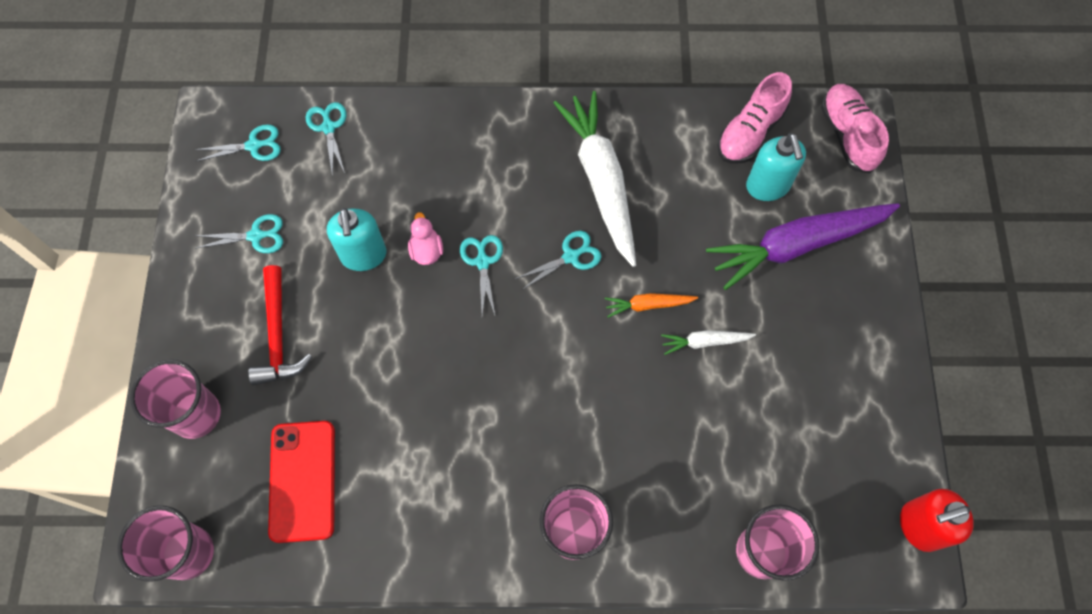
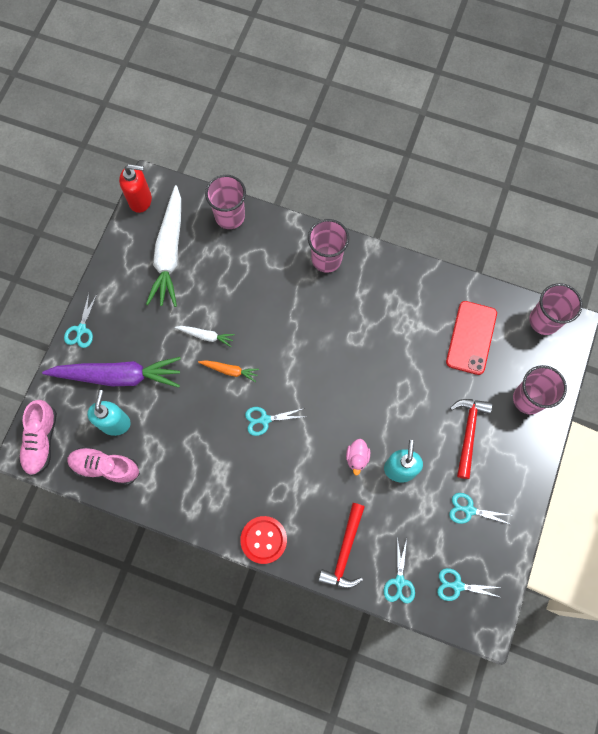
camera: 160 degrees left, 5 degrees up
(407, 137) = (344, 552): none -> red hammer
(482, 262) = (323, 436): turquoise scissors -> turquoise scissors (81, 329)
(513, 118) = (263, 540): none -> red button
(601, 181) = (222, 467): white carrot -> white carrot (169, 253)
(750, 132) = (105, 467): pink shoe -> pink shoe turned 135 degrees counterclockwise

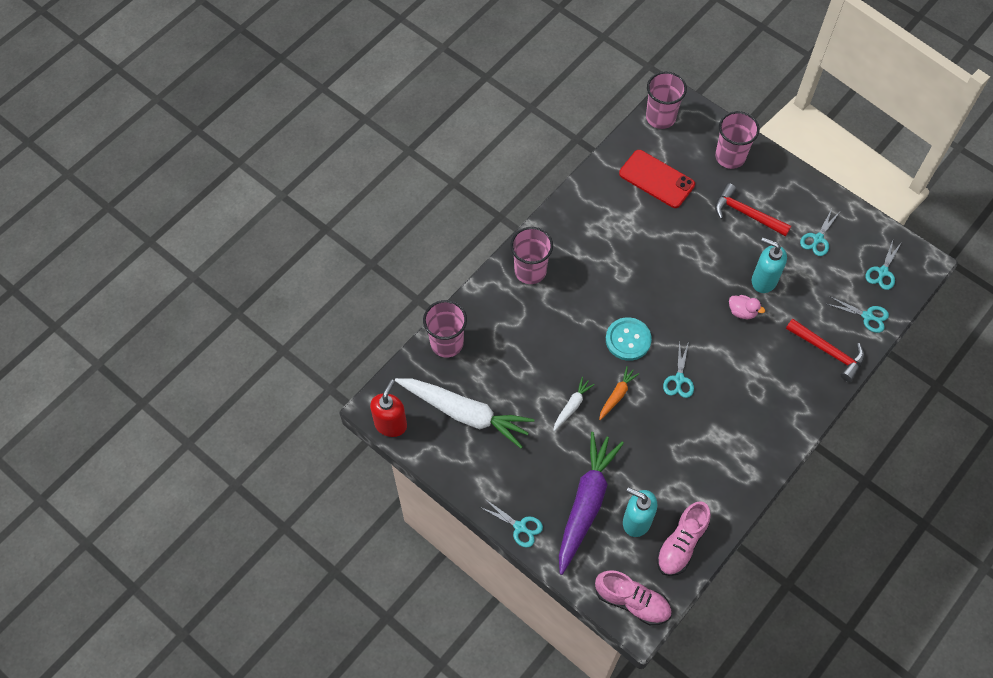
camera: 70 degrees left, 10 degrees down
(263, 540) = (798, 417): red button -> none
(288, 363) = (628, 340): none -> turquoise button

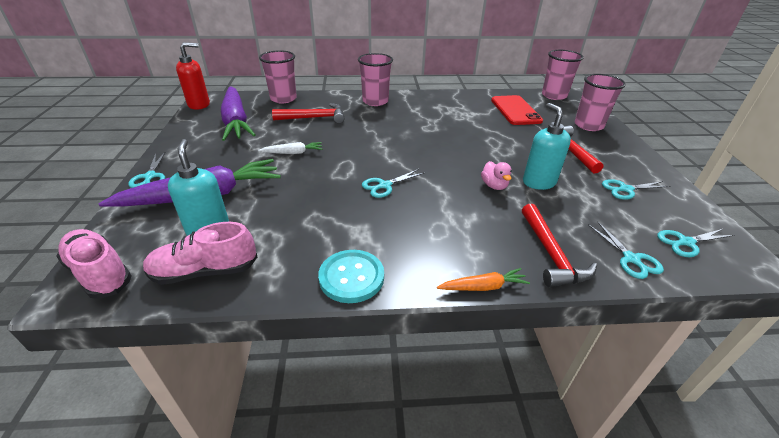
camera: 45 degrees right, 25 degrees down
(465, 413) = (236, 121): white carrot -> purple carrot
(518, 346) = (314, 118): none -> red hammer
(617, 395) = (328, 166): orange carrot -> orange carrot (483, 287)
(628, 340) = (382, 150): turquoise button -> turquoise button (351, 277)
(632, 601) = (99, 273): pink shoe -> pink shoe turned 150 degrees clockwise

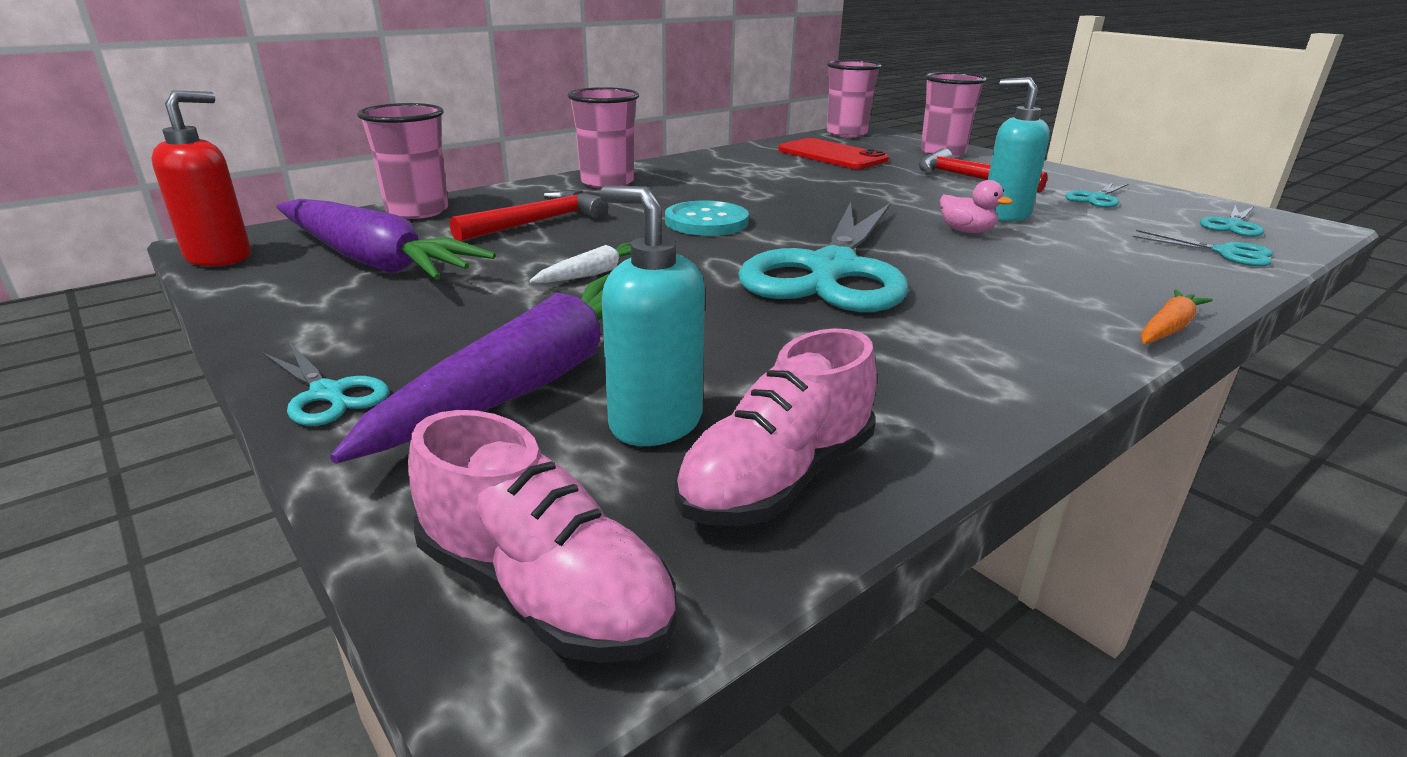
camera: 35 degrees left, 10 degrees down
(99, 273) = (544, 592): pink shoe -> pink shoe turned 150 degrees counterclockwise
(351, 277) = (1013, 383): turquoise button -> turquoise button (706, 222)
(384, 185) = (831, 270): turquoise scissors -> turquoise scissors, size x2.44
(551, 254) = (1158, 274): red hammer -> none

